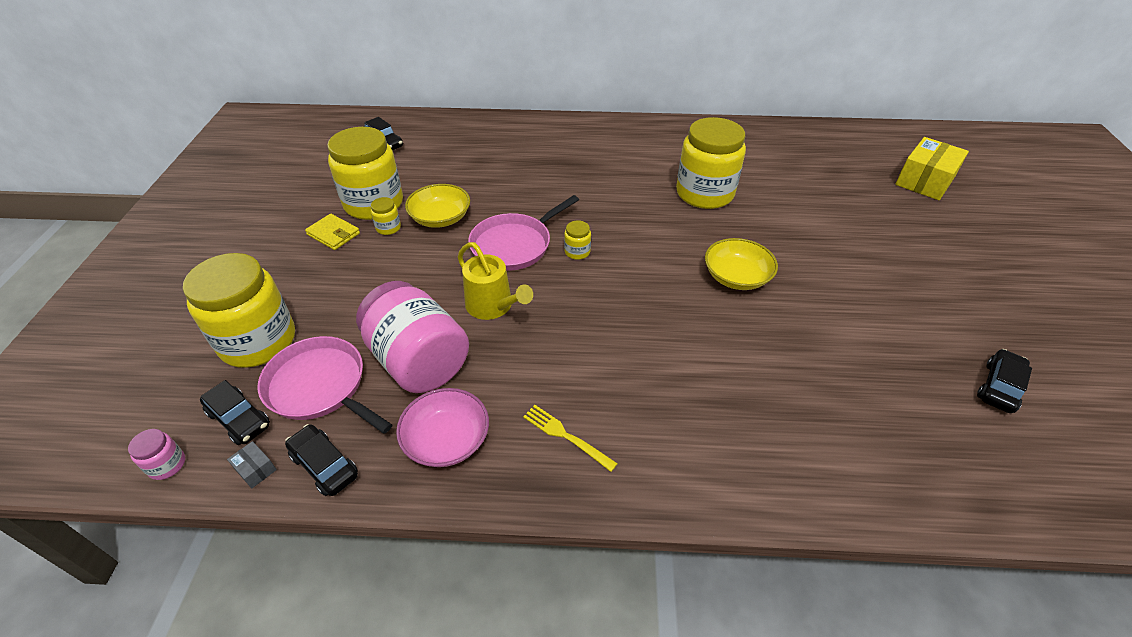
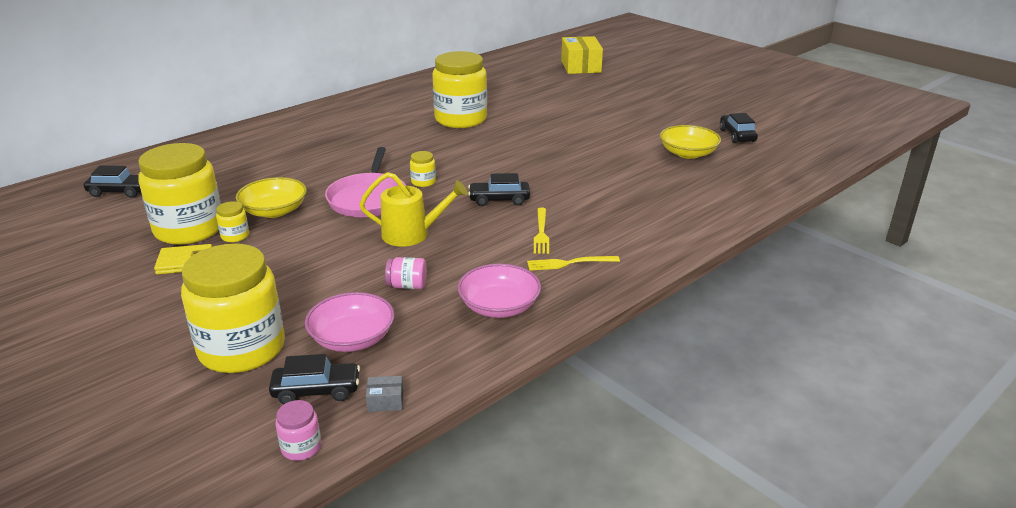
camera: 45 degrees left, 15 degrees down
(319, 386) = (352, 338): pink pan -> pink bowl
(324, 465) = (436, 367): black car -> black car (499, 200)
(418, 361) = (407, 286): pink jar -> pink jar, size x0.40
(592, 380) = (541, 233): none -> yellow fork
(736, 277) = (547, 149): yellow bowl -> yellow bowl (688, 153)

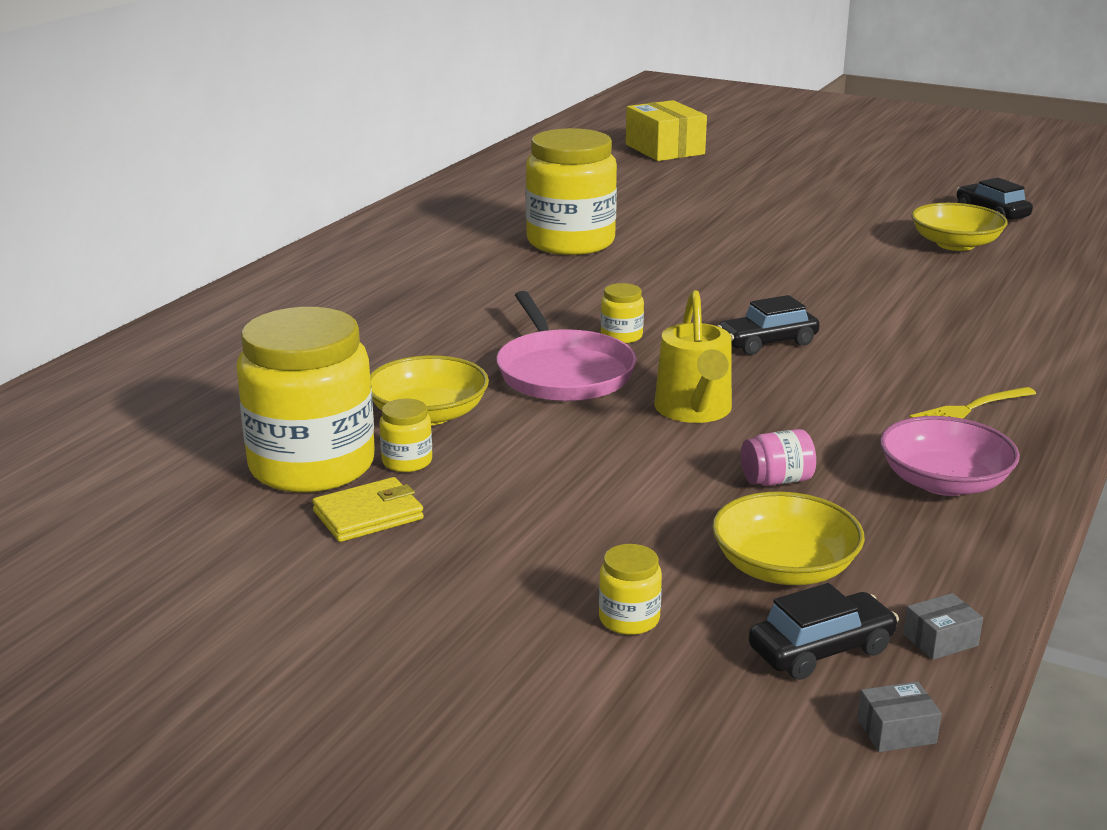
camera: 20 degrees left, 5 degrees down
(119, 192) = (104, 430): black car -> none
(242, 349) = (629, 619): yellow jar -> yellow jar, size x0.40
(301, 447) = (896, 731): pink jar -> grey box
(352, 338) = (784, 568): pink bowl -> yellow bowl
(411, 234) = (694, 410): yellow watering can -> yellow watering can turned 105 degrees clockwise
(541, 233) = (883, 376): yellow fork -> none

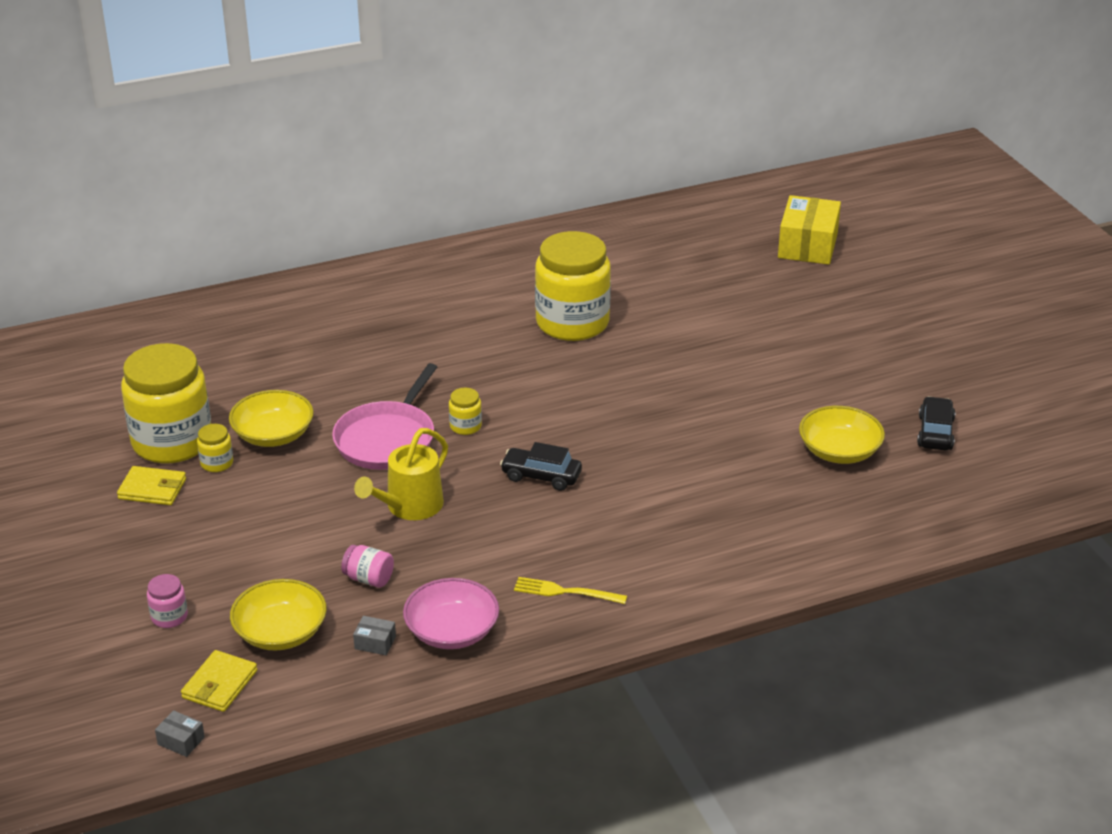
camera: 40 degrees right, 10 degrees up
(629, 619) = (169, 617): yellow jar -> pink jar
(821, 650) = (220, 684): black car -> yellow wallet
(940, 640) = (279, 713): grey box -> grey box (375, 643)

